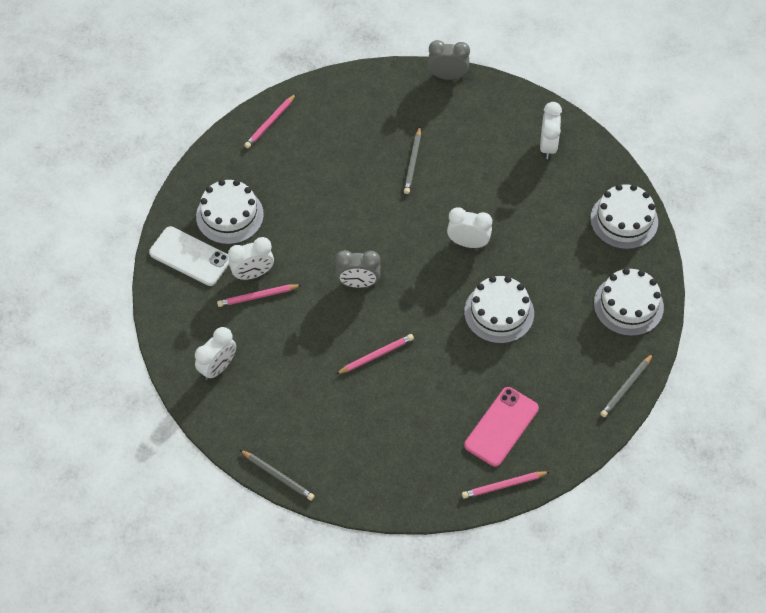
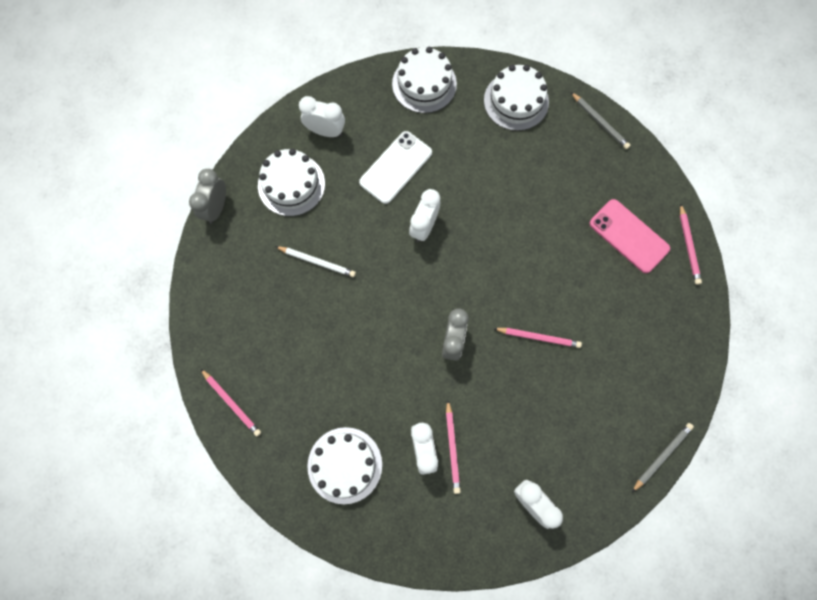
camera: 80 degrees left, 15 degrees up
(190, 256) = (389, 517): white phone -> white phone (395, 167)
(376, 355) = (538, 337): pink pencil -> pink pencil turned 120 degrees clockwise
(413, 162) = (317, 262): grey pencil -> white pencil
(499, 312) = (507, 214): white cake -> white cake (291, 184)

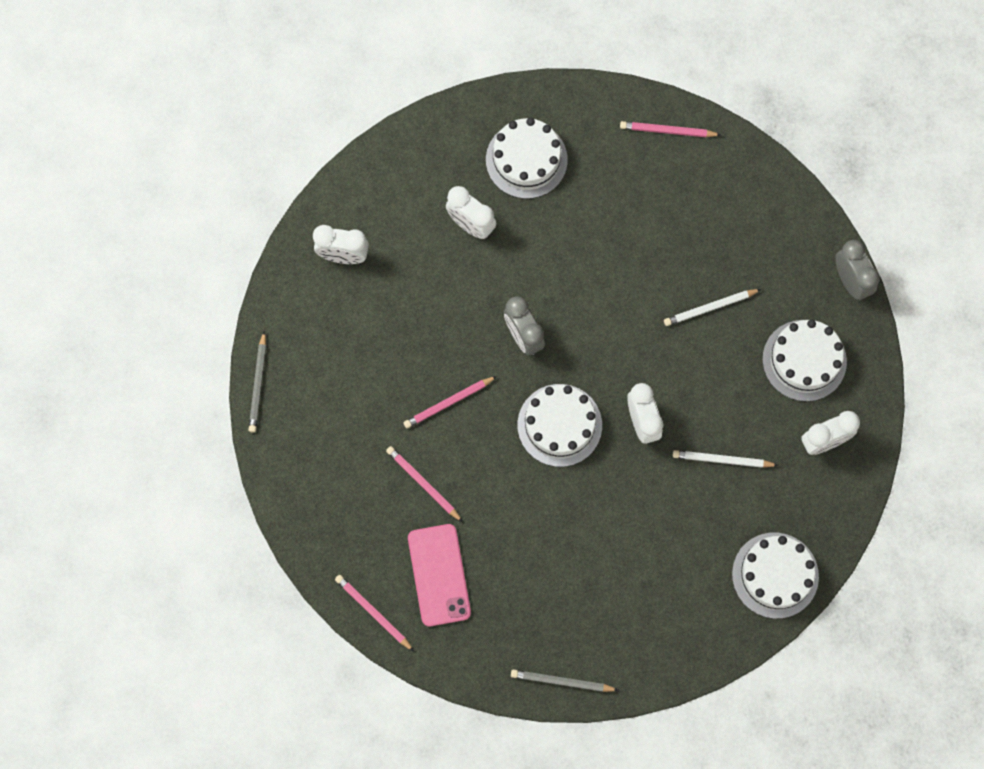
camera: 140 degrees right, 0 degrees up
(395, 167) = (722, 460): white phone -> white pencil
(452, 448) = (447, 245): pink pencil -> pink pencil (423, 484)
(516, 101) = (666, 634): white cake -> white cake (559, 425)
(629, 236) = (439, 575): pink phone -> pink phone turned 75 degrees clockwise

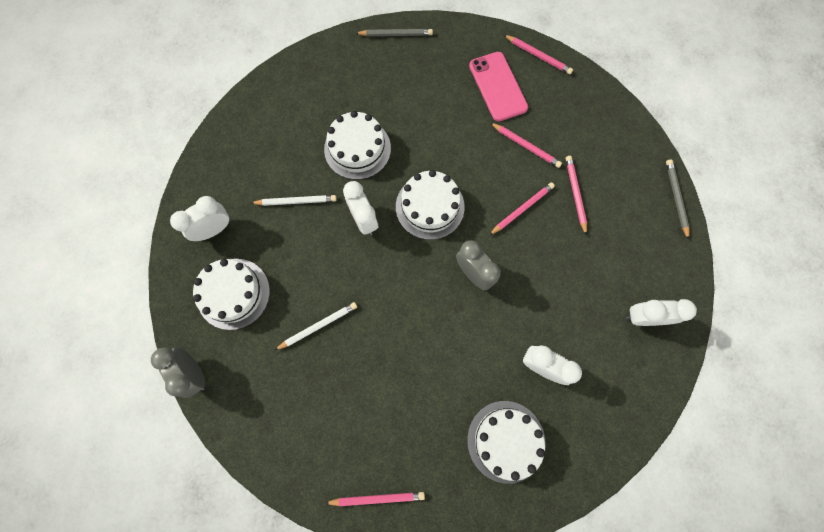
camera: 170 degrees right, 0 degrees up
(379, 410) = (575, 194): none -> pink pencil
(775, 575) = (249, 125): white cake -> white cake (357, 149)

